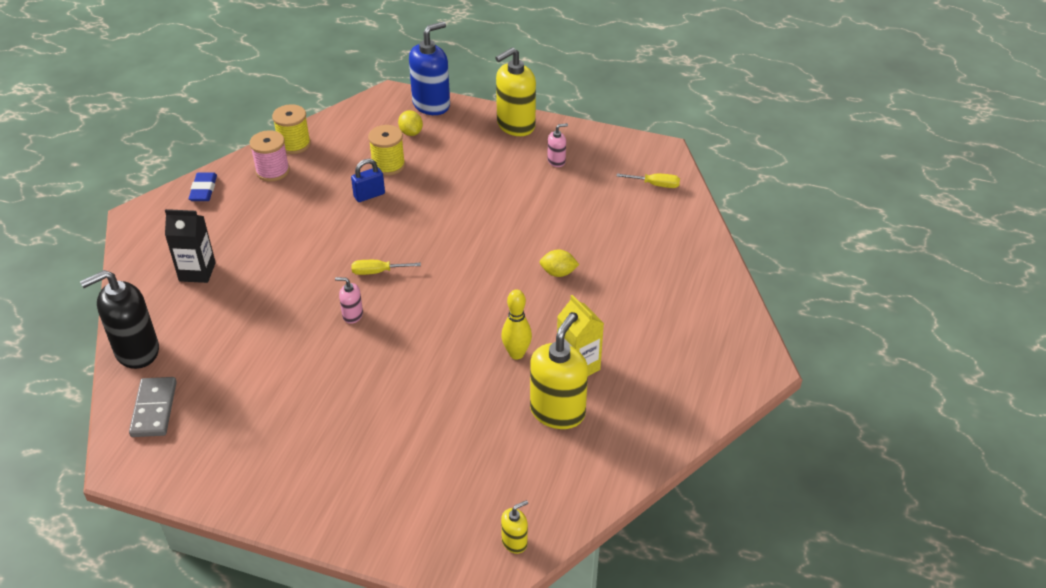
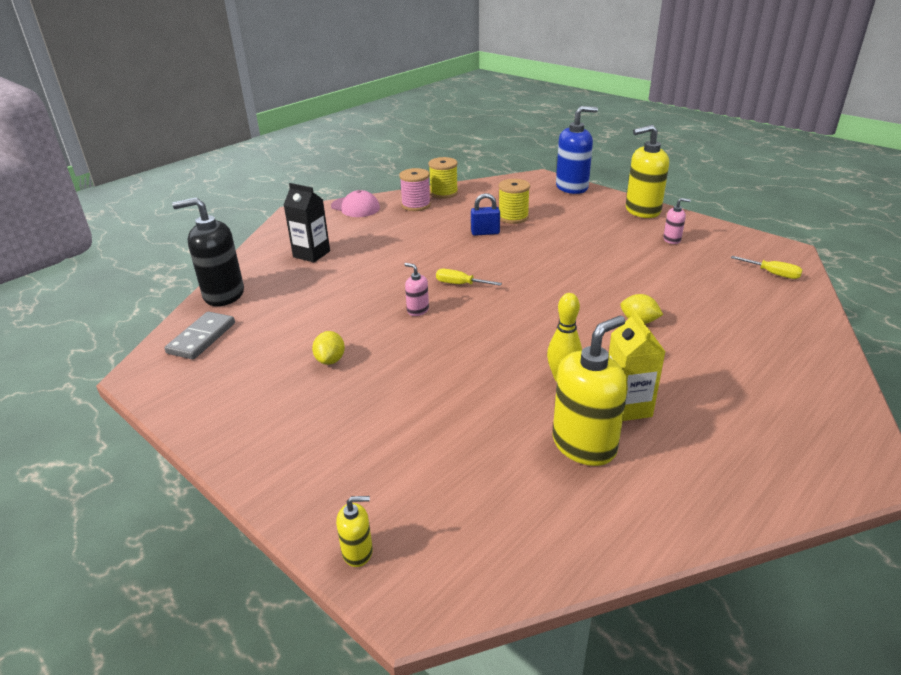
camera: 25 degrees right, 10 degrees down
(204, 190) = (355, 207): blue eraser -> pink cap
(411, 132) = (544, 201): yellow lemon -> yellow lemon (330, 360)
(514, 542) = (465, 573): yellow soap dispenser -> yellow soap dispenser (358, 552)

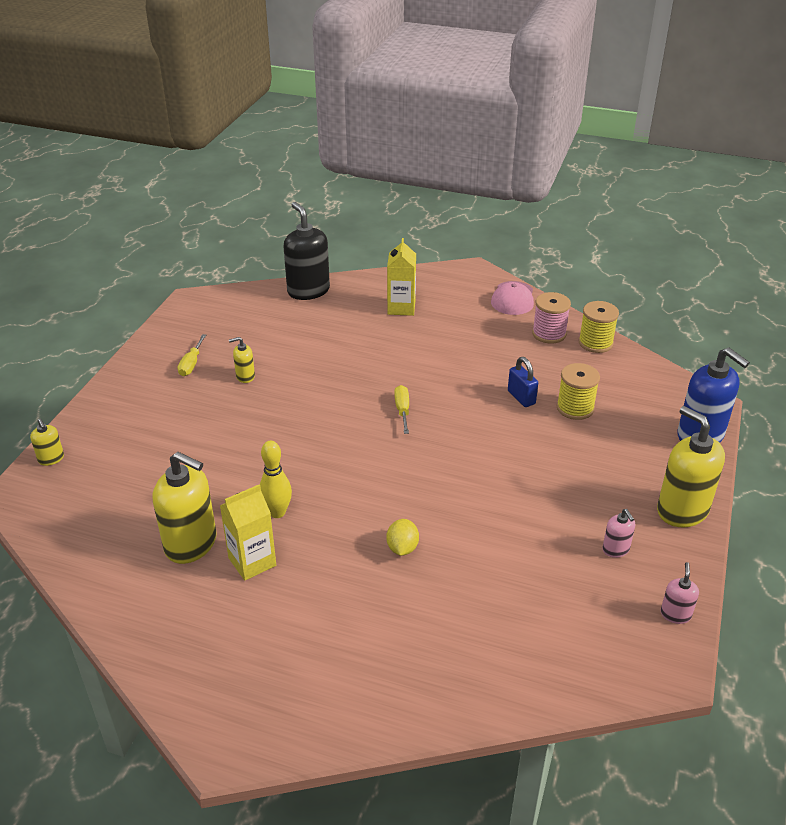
camera: 65 degrees right, 5 degrees up
(202, 338) = (244, 306): grey domino -> none
(311, 254) = (401, 308): black carton -> yellow carton
(330, 360) = (245, 376): yellow lemon -> yellow soap dispenser
(417, 310) = (342, 398): pink soap dispenser -> pink soap dispenser (675, 614)
(772, 274) = (586, 656): yellow screwdriver -> yellow screwdriver (191, 364)

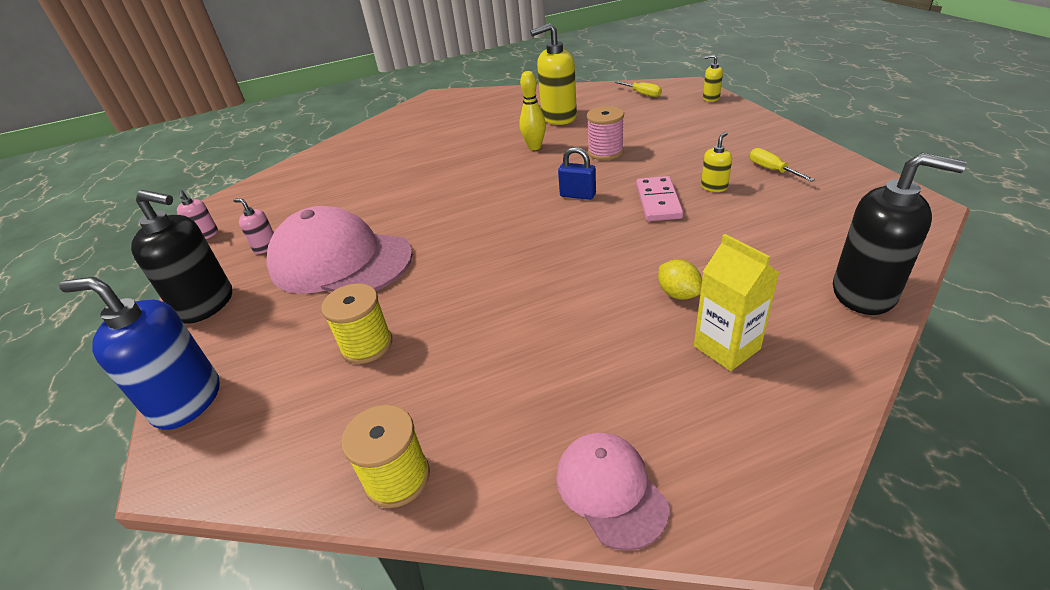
camera: 145 degrees right, 0 degrees up
(252, 562) = (513, 129): yellow carton -> none
(294, 389) = (658, 201): none -> pink domino
(402, 410) = (543, 240): yellow screwdriver -> yellow screwdriver (642, 94)
(402, 548) = (430, 173): yellow lemon -> yellow lemon (678, 294)
(521, 397) = (439, 320): blue padlock -> blue padlock (578, 195)
(549, 334) = (483, 446): pink spool -> pink spool (605, 152)
(557, 487) = (340, 261): none -> pink cap
(682, 510) = (206, 304): yellow soap dispenser -> black soap dispenser

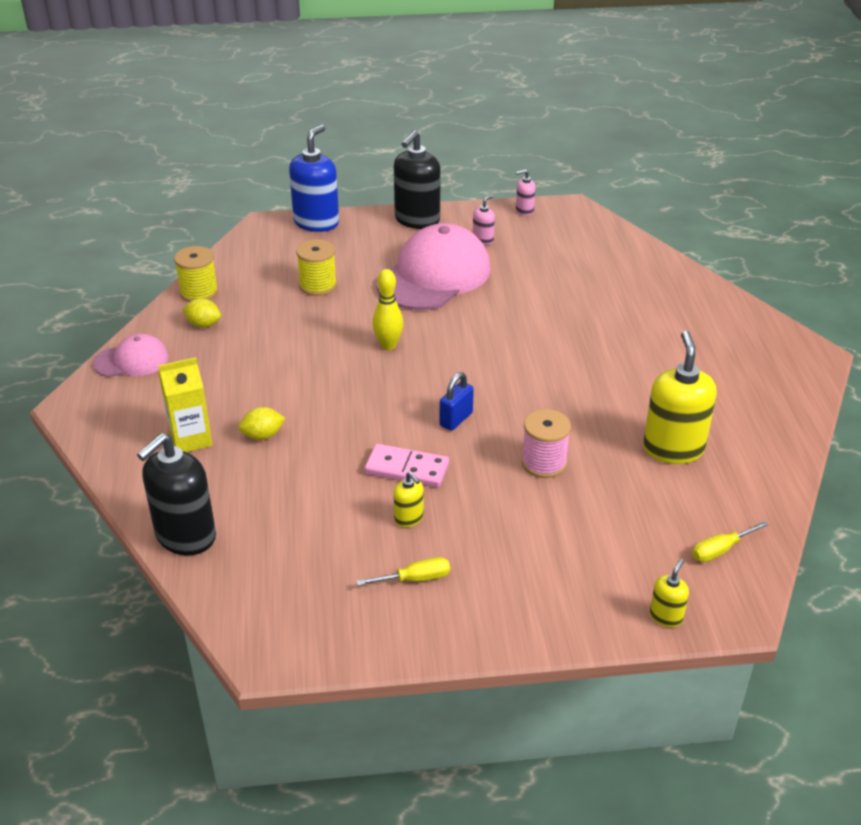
camera: 100 degrees right, 0 degrees up
(485, 434) = (203, 324): none -> yellow lemon
(534, 147) = (591, 412): yellow bowling pin -> yellow bowling pin (388, 345)

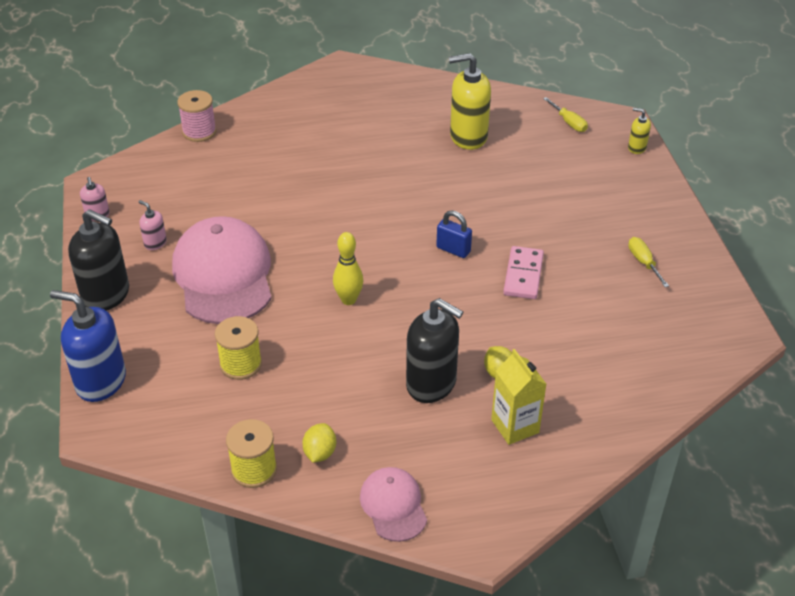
camera: 95 degrees left, 5 degrees up
(185, 536) = (642, 405): black soap dispenser -> black soap dispenser (431, 384)
(409, 518) = (581, 270): yellow soap dispenser -> none
(434, 276) = (223, 275): pink cap -> pink cap turned 45 degrees clockwise
(544, 463) = (498, 200): pink spool -> pink spool (199, 132)

